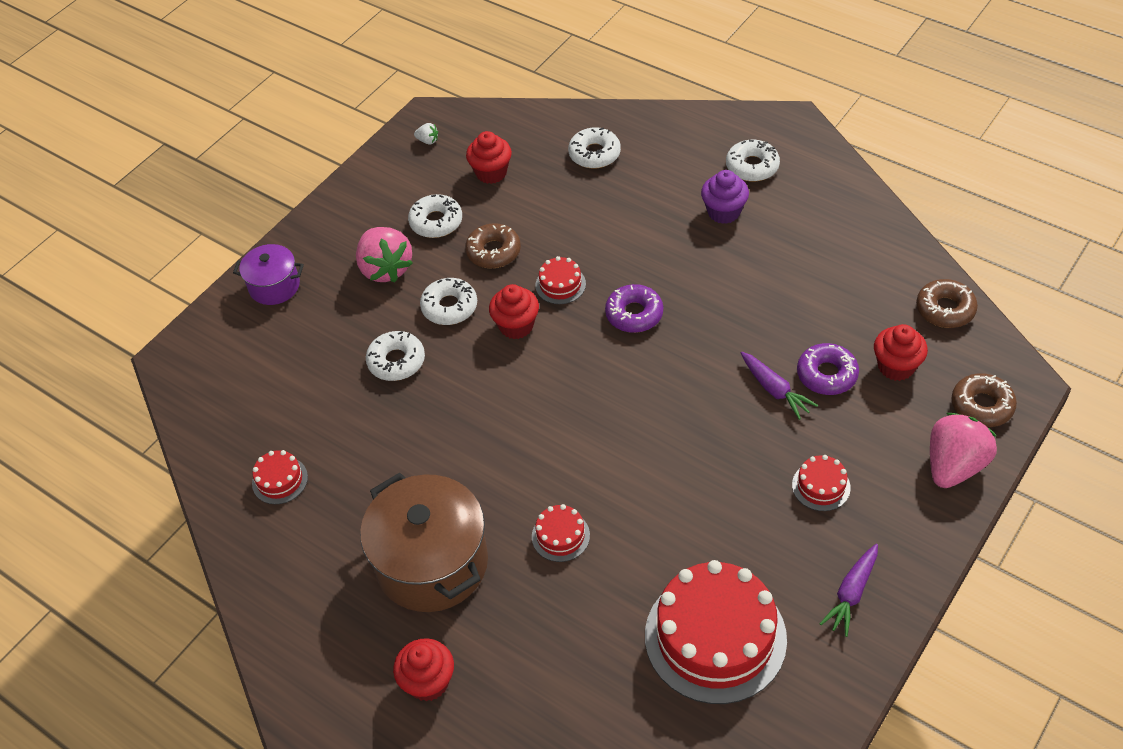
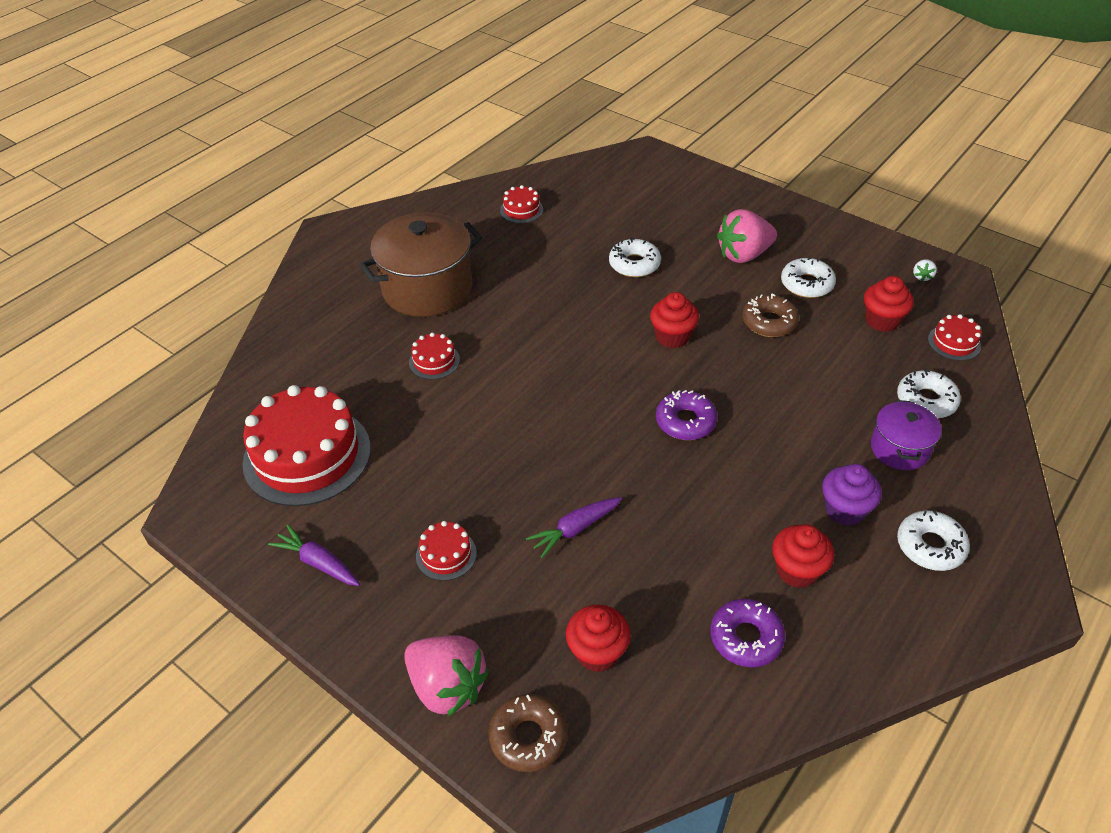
camera: 90 degrees right, 5 degrees down
(274, 286) = (721, 195): purple pot -> purple pot (899, 449)
(428, 682) = (326, 288): red cupcake -> red cupcake (797, 570)
(449, 307) = (697, 294): white donut -> none
(560, 284) = (726, 368): red cake -> red cake (954, 342)
(826, 374) = (591, 580): purple donut -> purple donut (746, 638)
(945, 309) = (687, 727): brown donut -> none

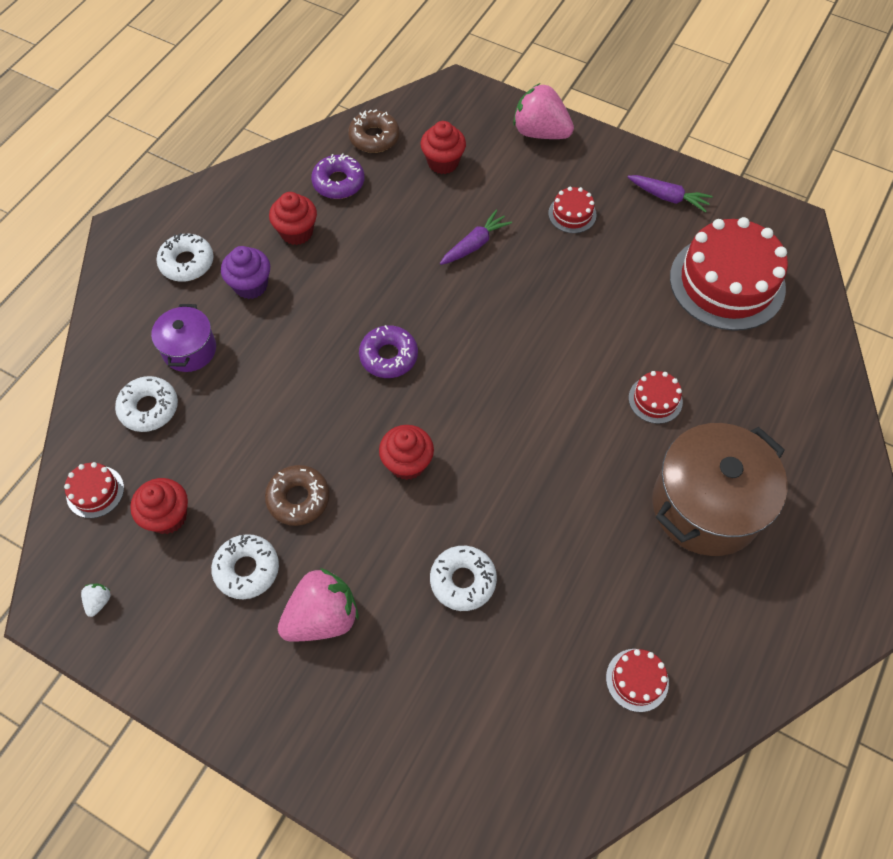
camera: 170 degrees right, 15 degrees up
(528, 737) = (479, 113): brown donut -> brown donut (374, 137)

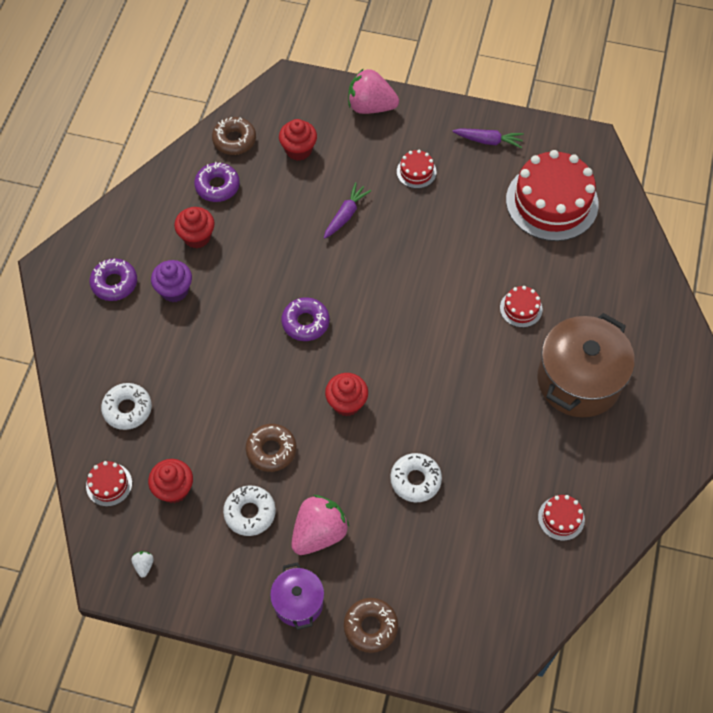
camera: 15 degrees left, 0 degrees up
(187, 263) = (114, 283): white donut -> purple donut
(189, 350) = (143, 355): purple pot -> purple pot (298, 602)
(348, 759) = (370, 627): none -> brown donut

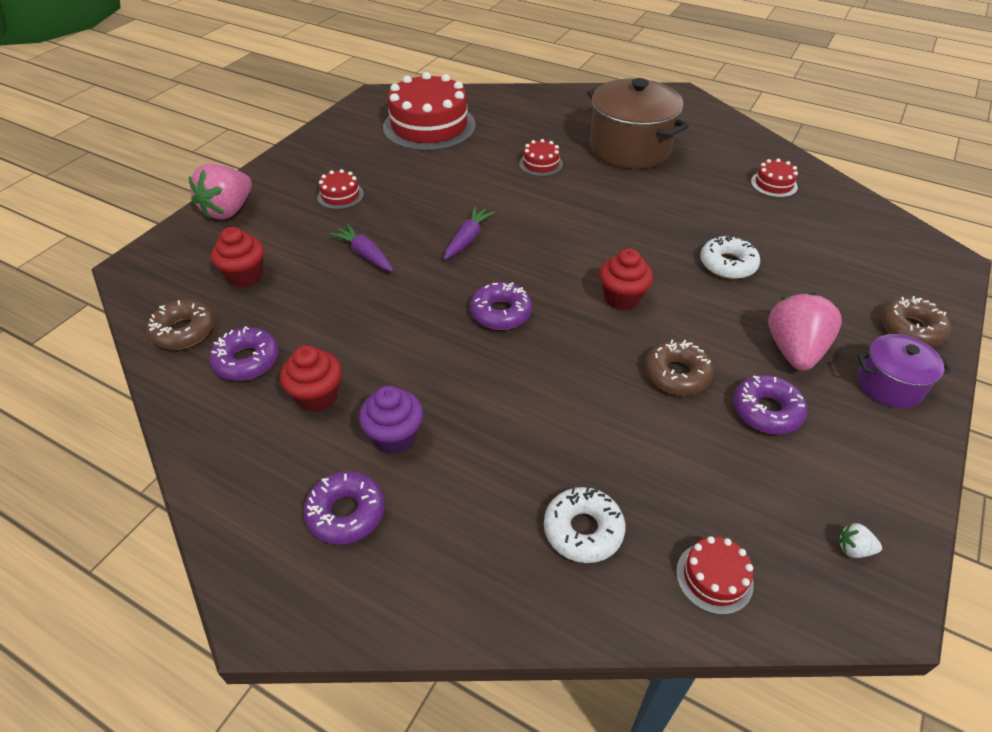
camera: 75 degrees left, 15 degrees down
(174, 489) = (727, 490): red cupcake -> none
(250, 513) = (766, 411): white donut -> purple donut
(319, 533) = (794, 351): pink strawberry -> pink strawberry turned 45 degrees clockwise
(489, 141) = (334, 146): purple carrot -> purple carrot (468, 239)

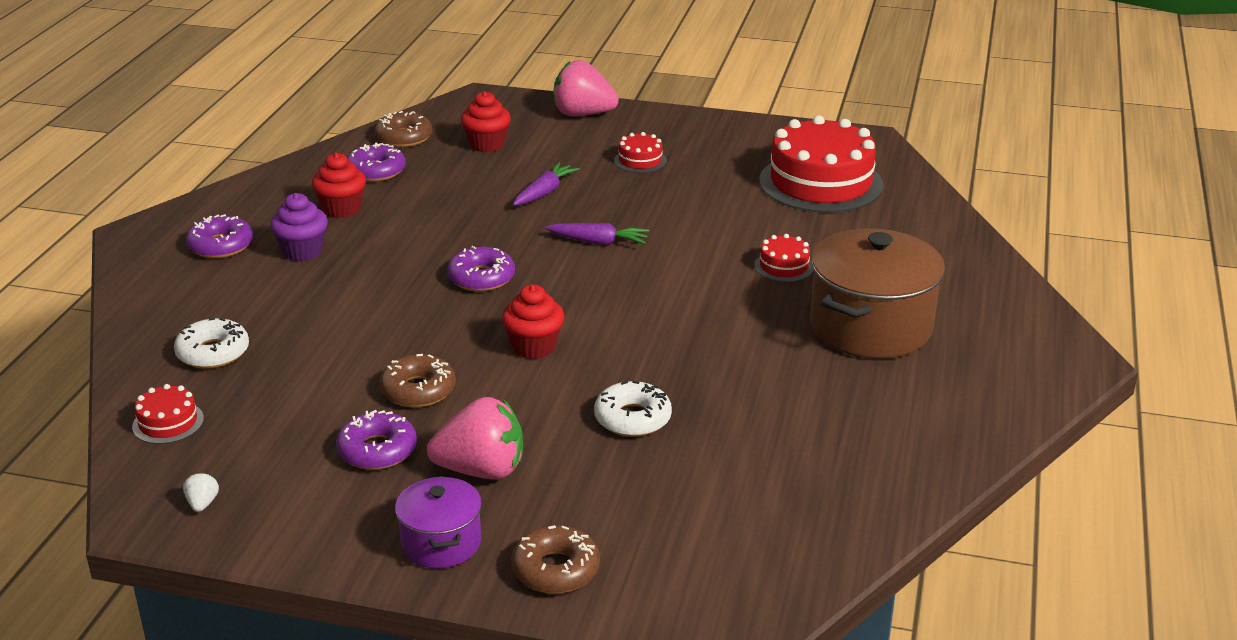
camera: 75 degrees right, 15 degrees down
(774, 184) = (855, 455): red cake -> none

